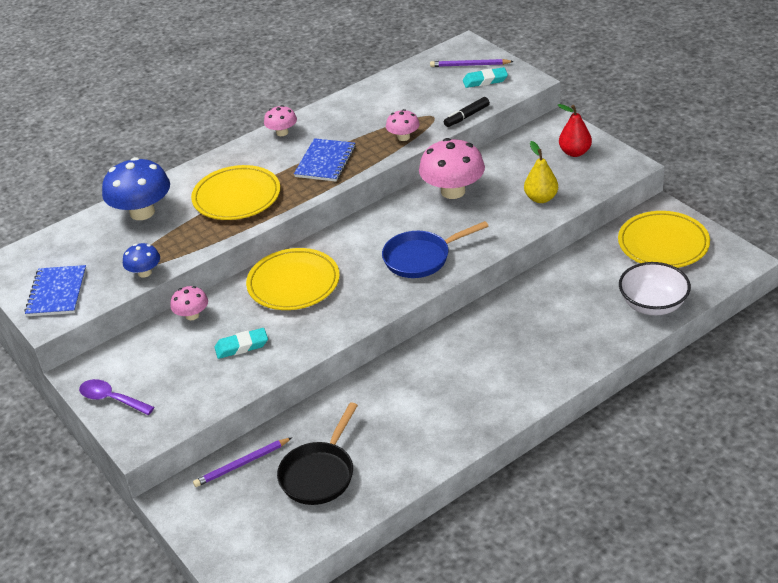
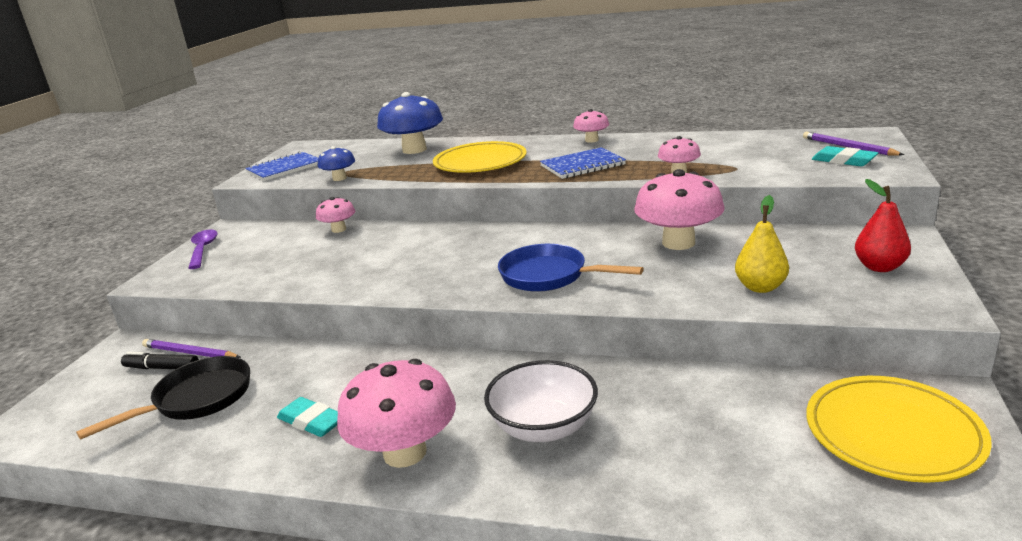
camera: 50 degrees right, 15 degrees down
(241, 346) = (316, 263): turquoise eraser -> turquoise eraser (312, 421)
(293, 283) = (429, 243): yellow plate -> none
(319, 474) = (197, 399): black pan -> black pan turned 150 degrees clockwise
(466, 116) = (770, 178): black marker -> black marker (162, 368)
(492, 401) = (405, 452): none -> pink mushroom
(652, 305) = (757, 492): white bowl -> white bowl (544, 427)

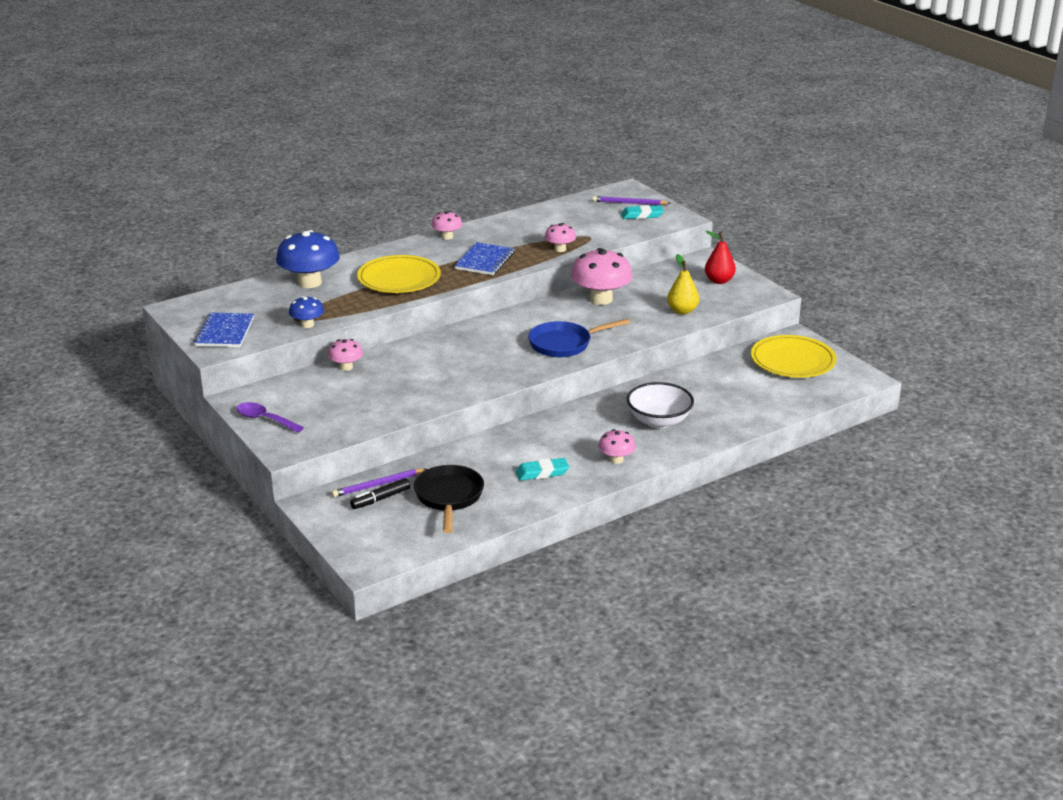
camera: 50 degrees left, 5 degrees up
(405, 452) = (616, 459): pink mushroom -> pink mushroom, size x0.53

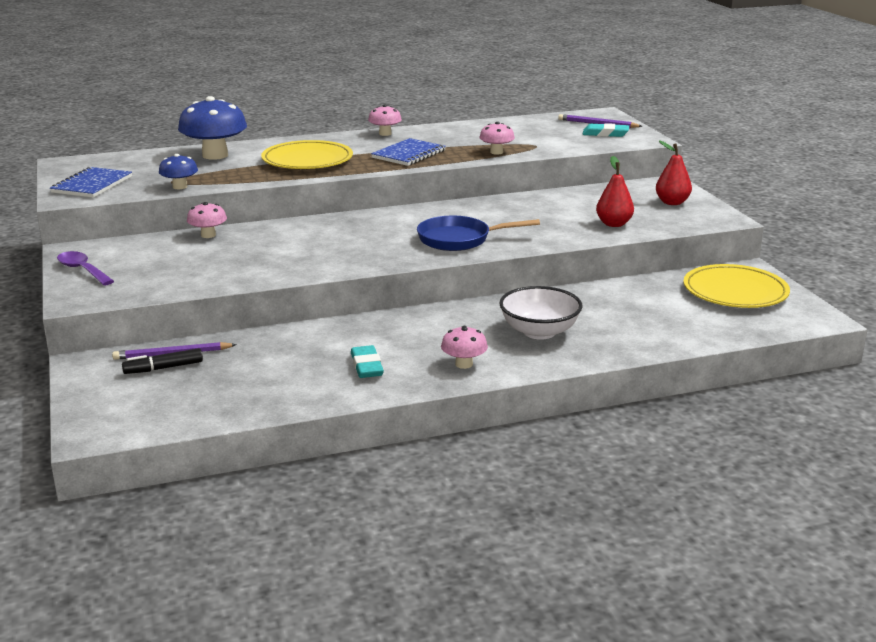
camera: 15 degrees right, 5 degrees down
(449, 497) = (240, 377): black pan -> none
(542, 473) = (366, 366): turquoise eraser -> turquoise eraser turned 75 degrees clockwise
(601, 299) = (527, 206): pink mushroom -> none
(682, 311) = (613, 224): yellow pear -> red pear

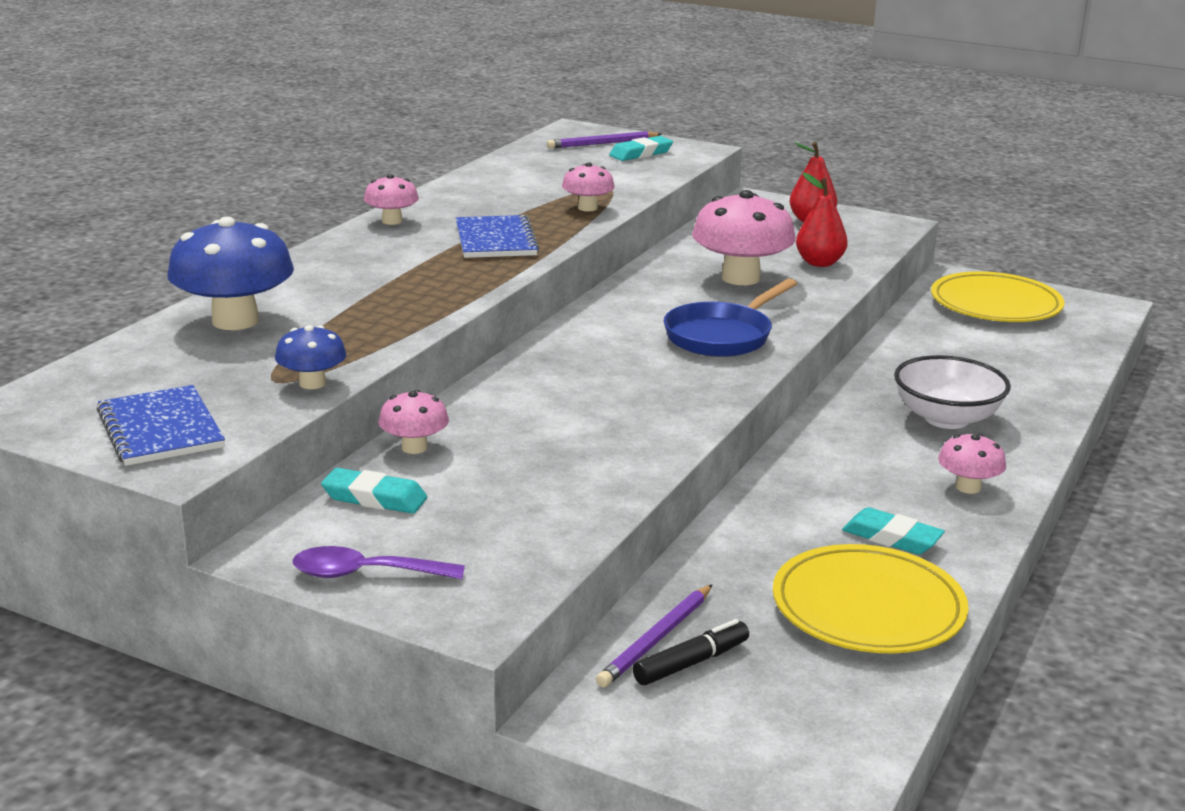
camera: 45 degrees left, 0 degrees up
(149, 247) = (374, 498): none -> turquoise eraser
(163, 368) = (691, 663): black marker -> black marker turned 150 degrees counterclockwise
(307, 160) = (389, 287): yellow plate -> yellow plate (868, 607)
(545, 217) = (740, 278): none -> pink mushroom

